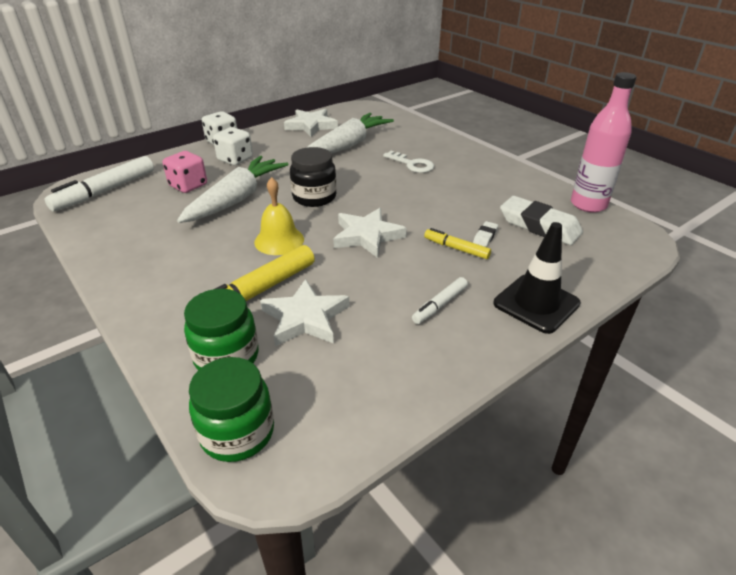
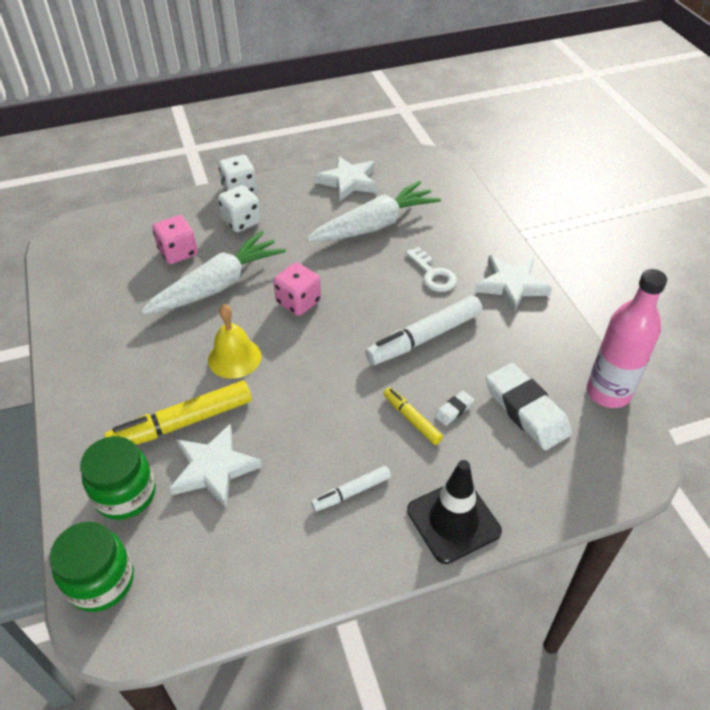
camera: 20 degrees right, 10 degrees up
(105, 191) = (96, 242): white marker -> white marker (424, 338)
(314, 197) = (298, 302): black jar -> pink dice
(367, 236) = (326, 375): white star -> white star (511, 285)

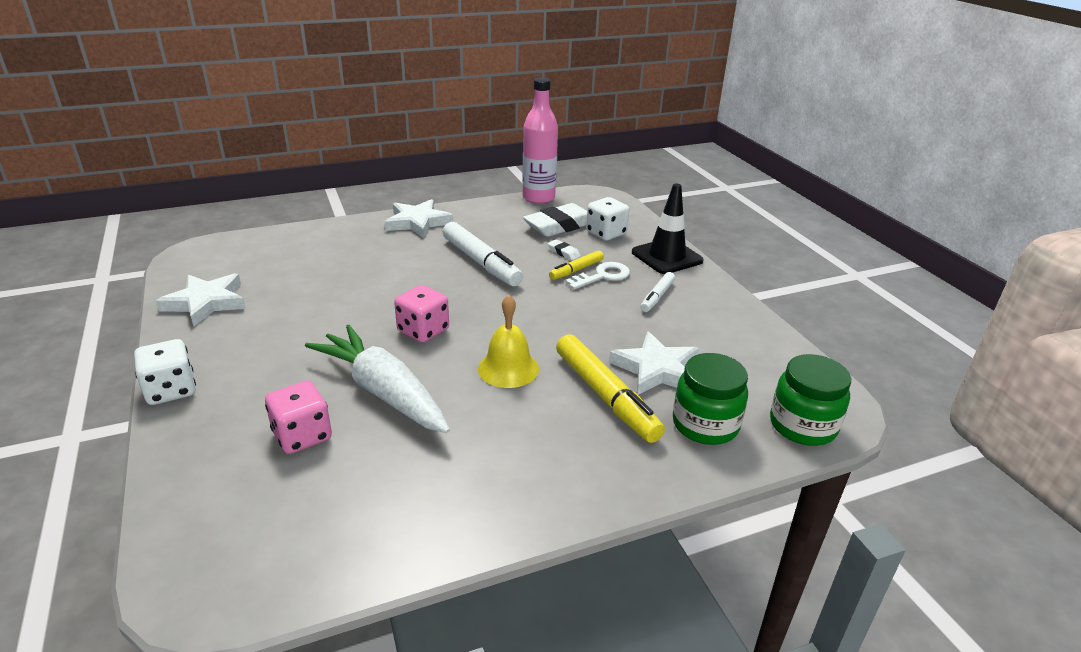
camera: 95 degrees left, 15 degrees down
(241, 222) = (252, 382): white dice -> white dice (606, 233)
(351, 492) = (657, 297): white marker -> white marker turned 60 degrees clockwise
(375, 225) = (303, 285): white carrot -> none
(433, 274) = (395, 256): white key -> white key (603, 276)

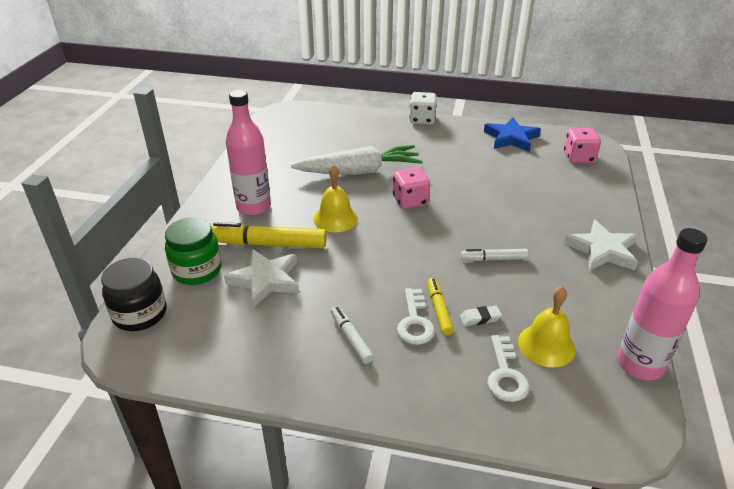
camera: 125 degrees right, 5 degrees up
(206, 302) = (511, 138): white star -> blue star
(302, 436) = (348, 143): pink dice -> pink dice (579, 157)
(481, 262) = (493, 259): white marker -> white marker, size x0.54
(552, 446) = (253, 207): none -> pink bottle
(559, 226) = (546, 345): white eraser -> yellow bell
(606, 233) = (505, 375): white dice -> white key
(667, 257) = (417, 395): black traffic cone -> none
(802, 426) = (140, 314): green jar -> black jar

